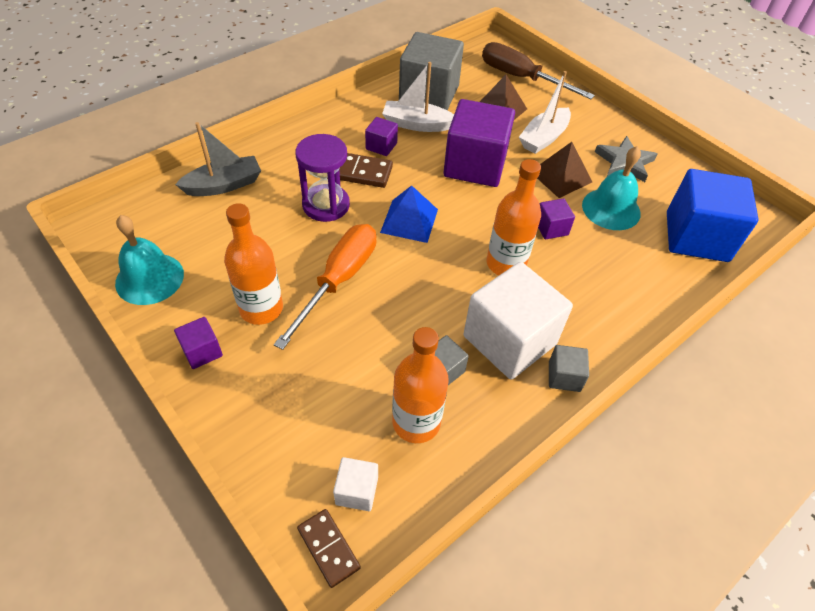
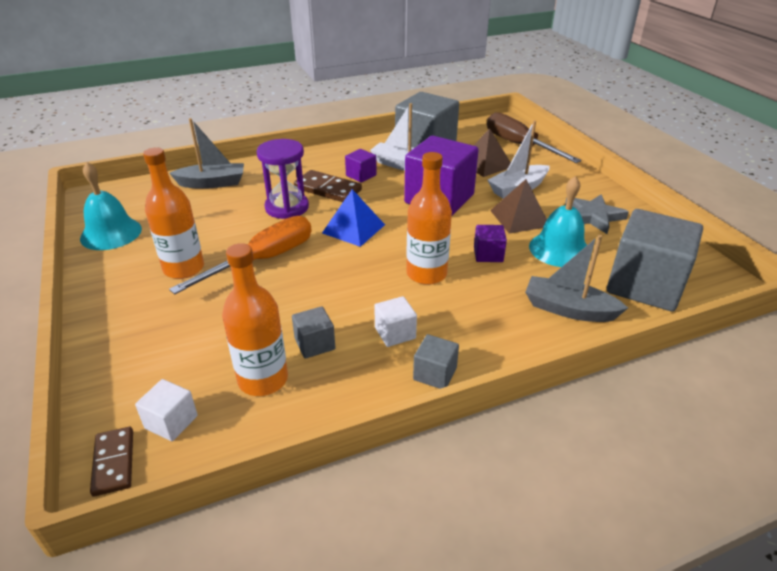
camera: 20 degrees right, 15 degrees down
(202, 351) = (115, 289): purple cube -> none
(509, 340) = (395, 333): white cube -> white cube, size x0.45
(645, 278) = (568, 309): none -> grey boat
(696, 237) = (645, 285): blue cube -> grey cube

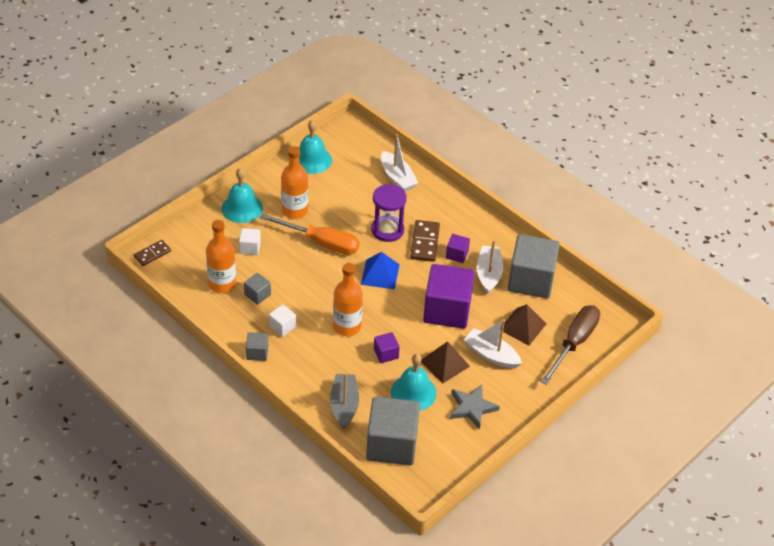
camera: 65 degrees right, 10 degrees up
(125, 317) = (242, 208): none -> turquoise bell
(171, 422) = (181, 262): white cube -> white cube (250, 248)
(212, 183) = (397, 178): grey boat -> white boat

